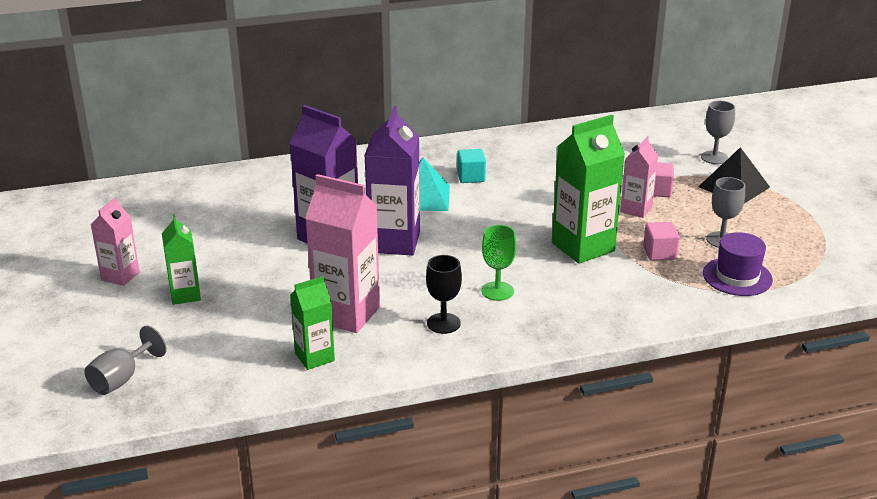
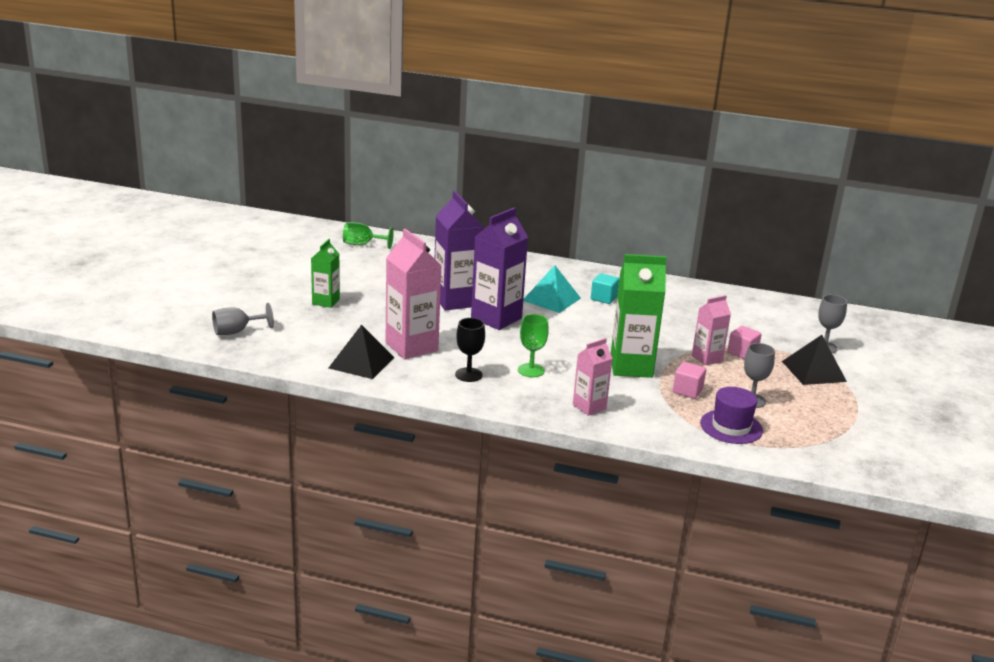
camera: 30 degrees right, 5 degrees down
(120, 276) = (300, 279): pink carton -> pink carton (589, 407)
(144, 203) = (362, 244): none -> green goblet
(314, 357) = (361, 362): green carton -> black pyramid

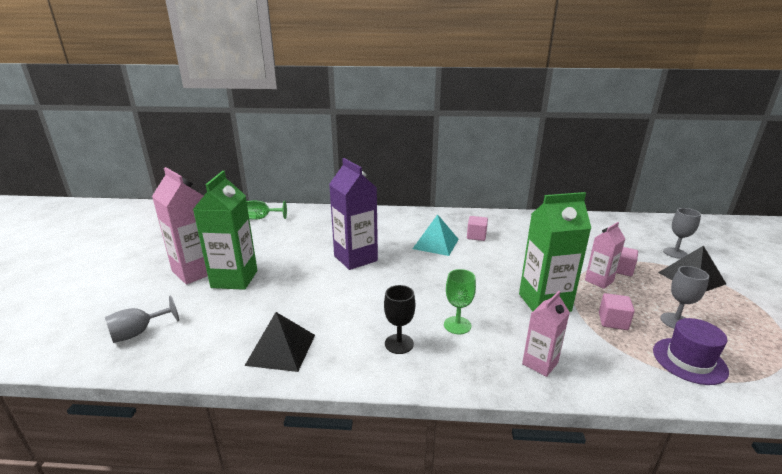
camera: 10 degrees left, 0 degrees up
(326, 302) = (234, 279): green carton -> green carton, size x1.74
(411, 347) = (329, 318): pink carton -> pink carton (195, 271)
(496, 318) = (398, 270): purple carton -> none
(603, 298) = (476, 236): turquoise cube -> pink cube

